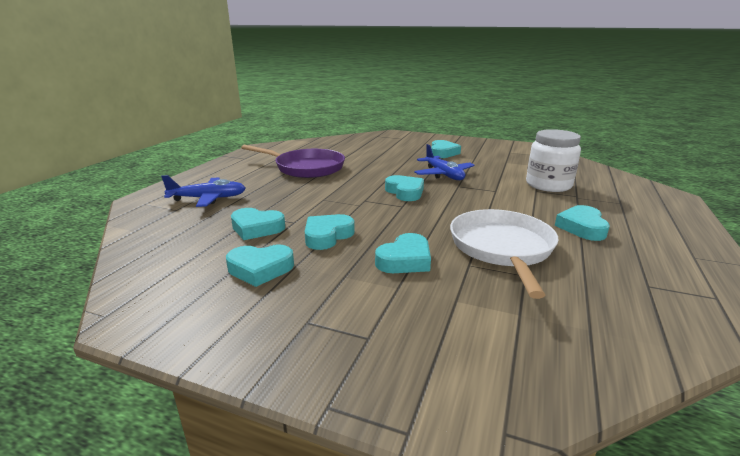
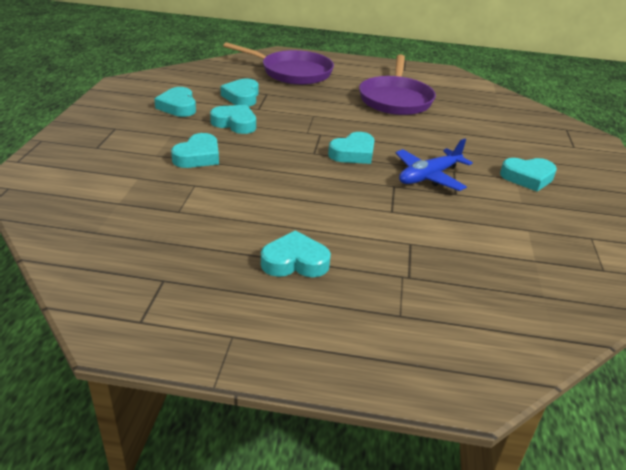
camera: 75 degrees right, 10 degrees up
(208, 198) = (292, 72): blue plane -> purple pan
(405, 260) = (198, 156): turquoise heart -> turquoise heart turned 90 degrees counterclockwise
(502, 248) = (228, 203): white pan -> none
(548, 185) = (440, 256): white jar -> none

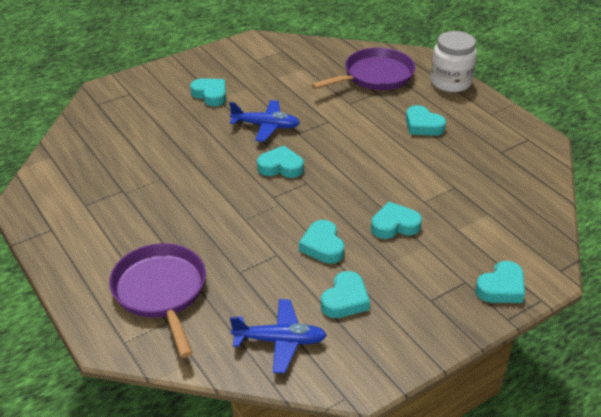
camera: 130 degrees left, 5 degrees up
(193, 80) = (280, 341): none -> blue plane
(242, 97) = (269, 280): turquoise heart -> turquoise heart (501, 287)
(352, 361) = (450, 82): none -> white jar
(395, 99) = (146, 197): purple pan -> purple pan (375, 76)

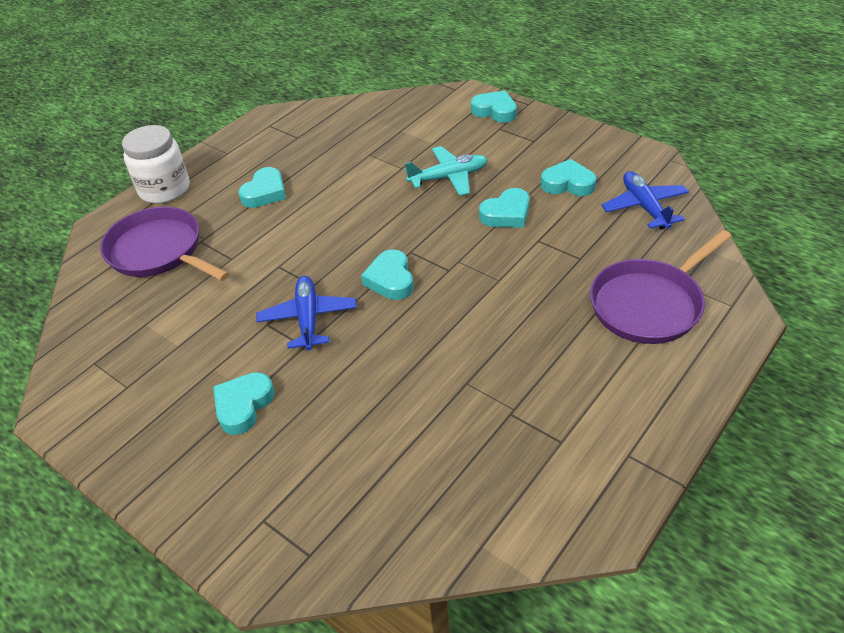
camera: 105 degrees left, 5 degrees up
(394, 225) = (448, 177): turquoise heart -> turquoise plane

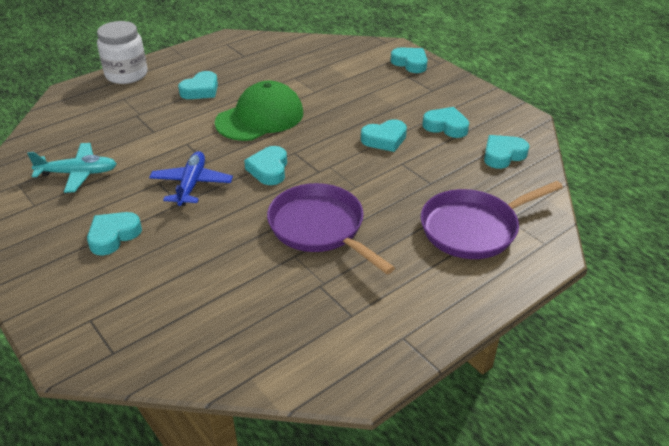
camera: 10 degrees right, 5 degrees down
(159, 251) = (102, 116): purple pan -> purple pan (320, 228)
(351, 215) = (260, 117): none -> green cap
(448, 177) = (350, 105): turquoise plane -> turquoise plane (78, 173)
(644, 207) = (503, 155): blue plane -> turquoise heart

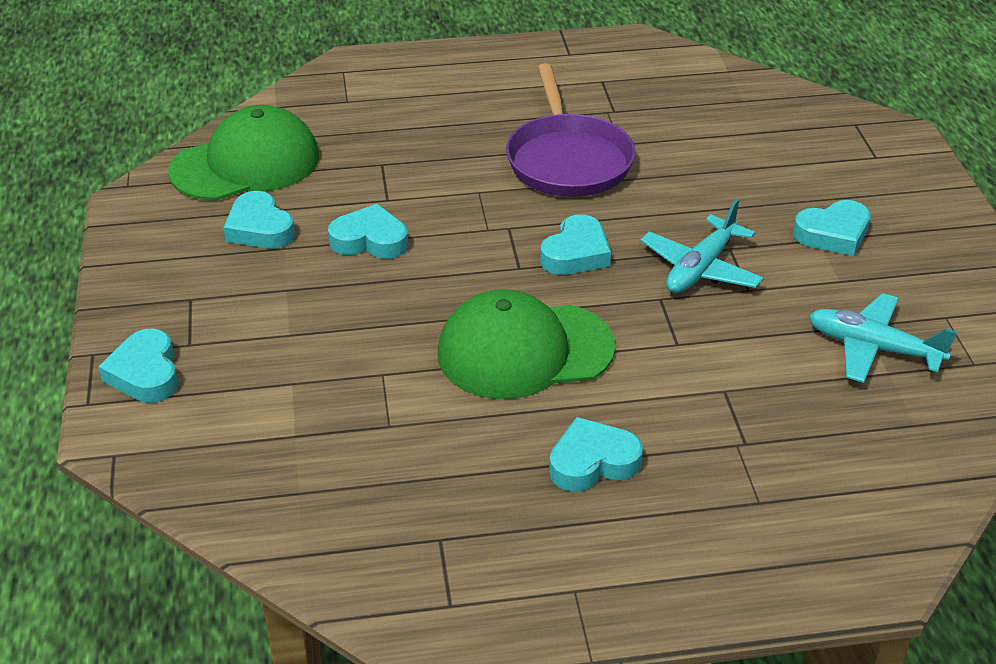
camera: 150 degrees left, 0 degrees up
(126, 74) = (733, 580): white jar -> none
(191, 185) = (701, 268): blue plane -> turquoise plane
(473, 228) = (396, 105): purple pan -> none
(503, 155) = (246, 164): turquoise heart -> green cap

